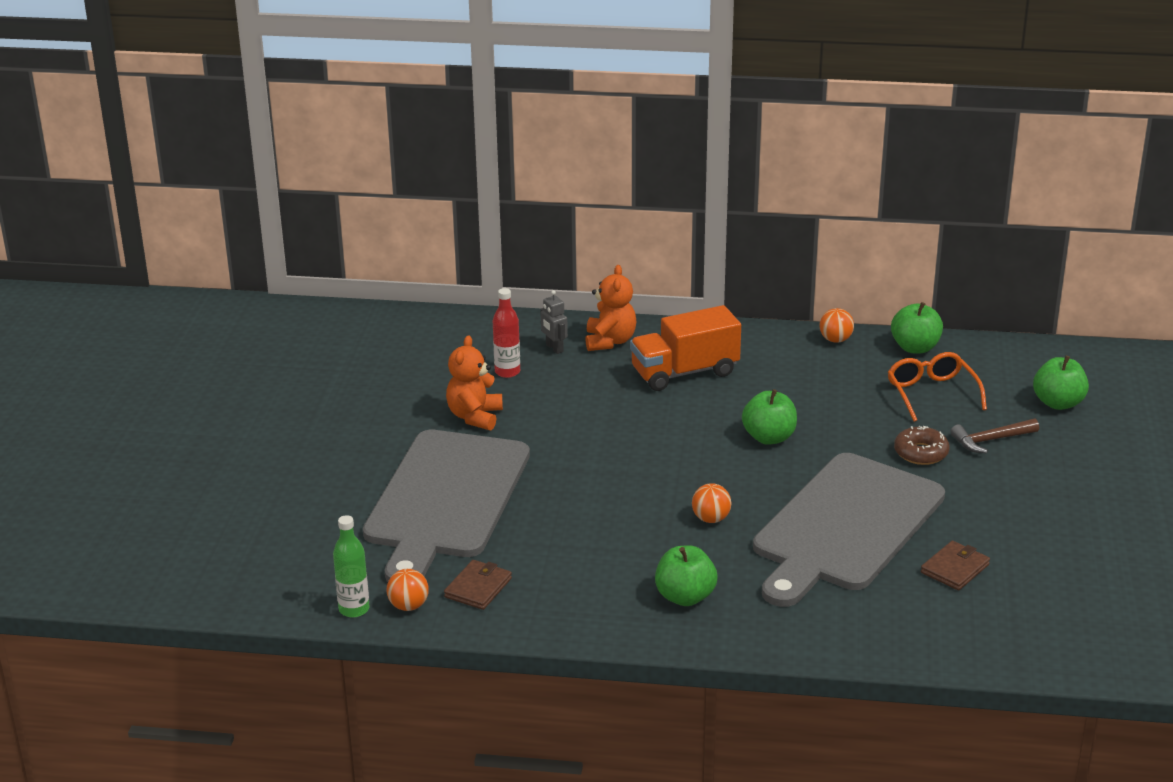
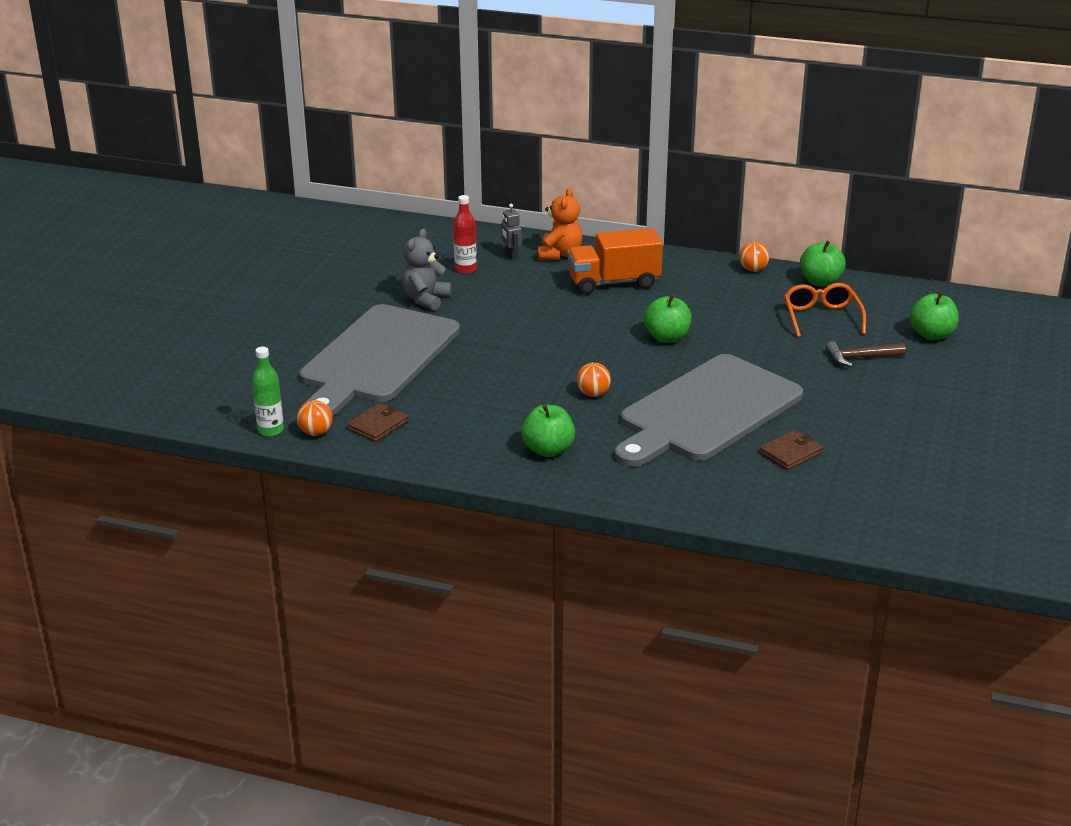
camera: 10 degrees right, 0 degrees up
(475, 417) = (425, 299): orange teddy bear -> grey teddy bear
(921, 453) = (794, 362): brown donut -> none

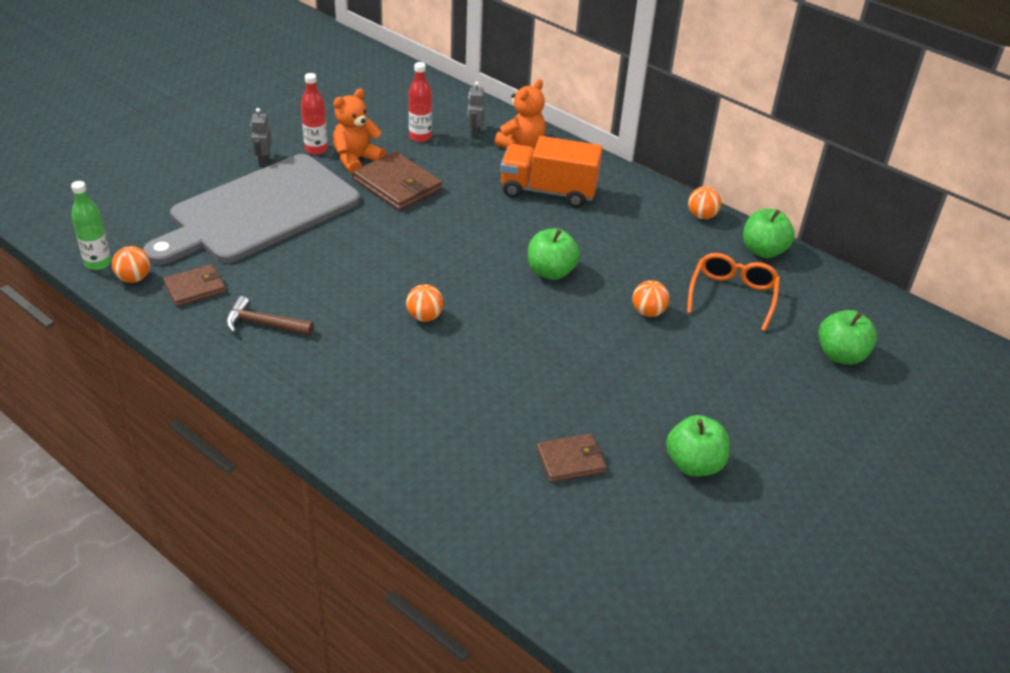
camera: 20 degrees right, 10 degrees up
(342, 321) = (263, 161): none -> grey robot
(381, 300) = (316, 149): none -> red bottle
(425, 299) = (356, 160): grey teddy bear -> orange teddy bear
(481, 309) = (397, 185): none -> brown wallet
(548, 450) = (326, 371): green apple -> green apple (694, 464)
(706, 411) = (522, 375): grey cutting board -> none
(767, 345) = (648, 312): none -> orange ball
(860, 358) = (738, 360): brown hammer -> brown hammer (263, 324)

